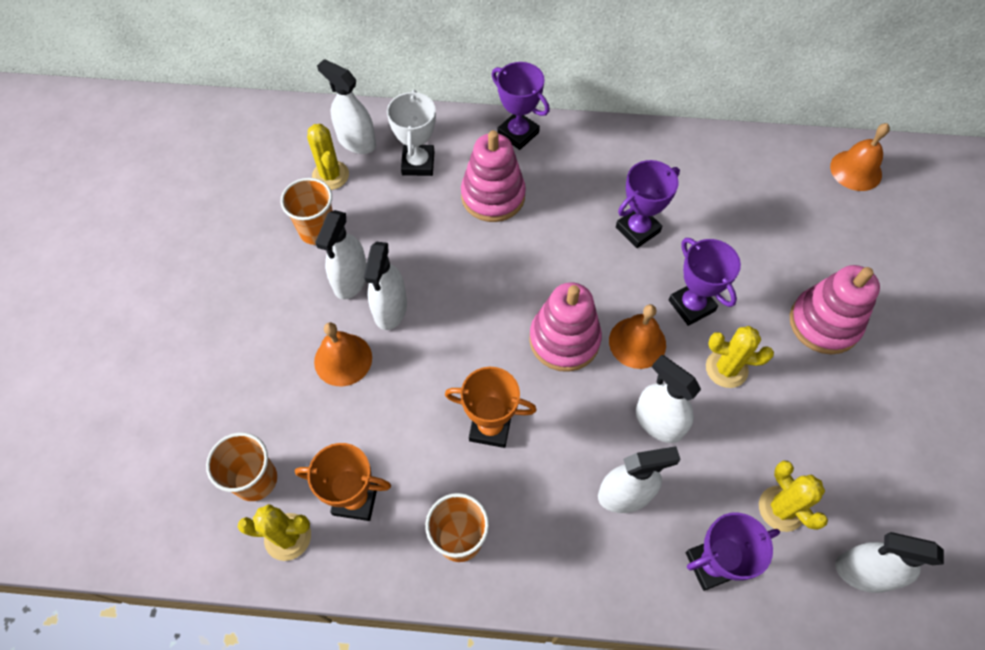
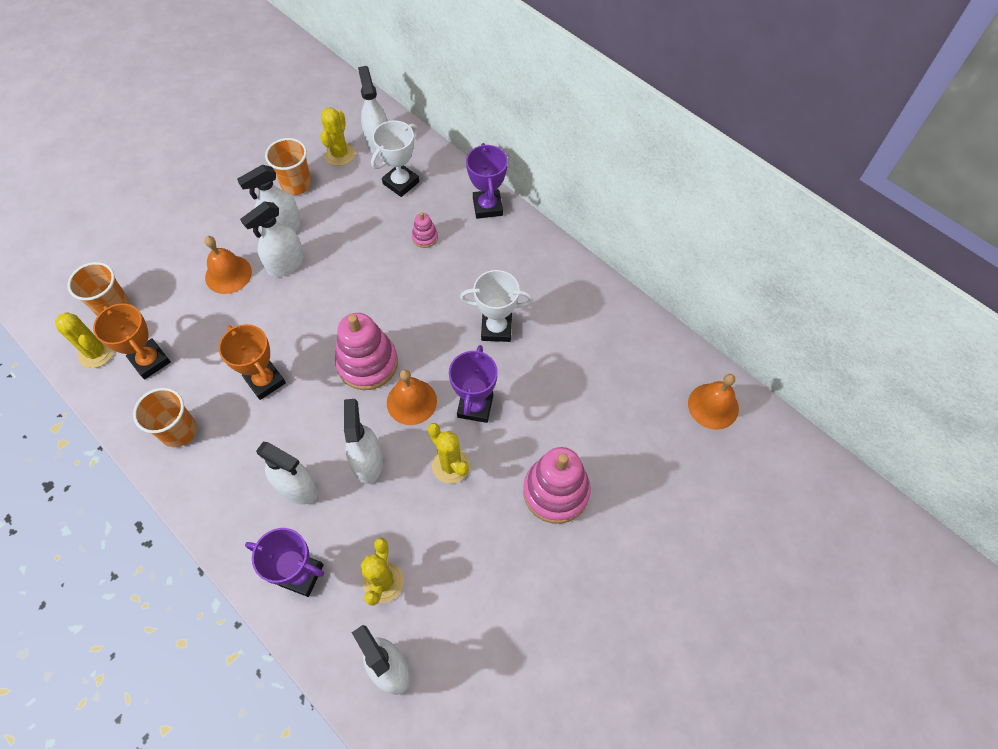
camera: 40 degrees right, 0 degrees up
(493, 196) = (425, 237): pink stacking toy -> pink stacking toy, size x0.47
(637, 229) = (496, 329): purple trophy -> white trophy

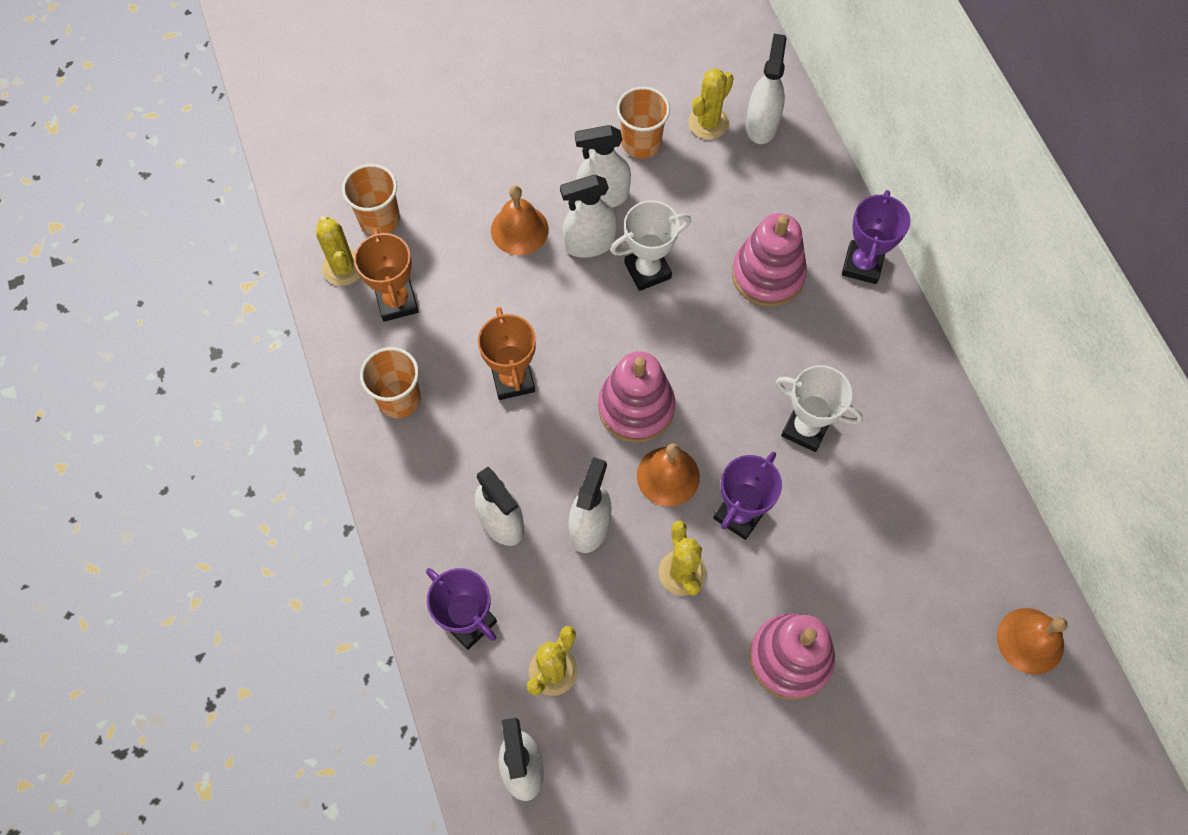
camera: 25 degrees right, 5 degrees up
(401, 183) = (767, 190): white trophy -> white trophy (647, 270)
(425, 237) = (767, 275): pink stacking toy -> pink stacking toy, size x2.15

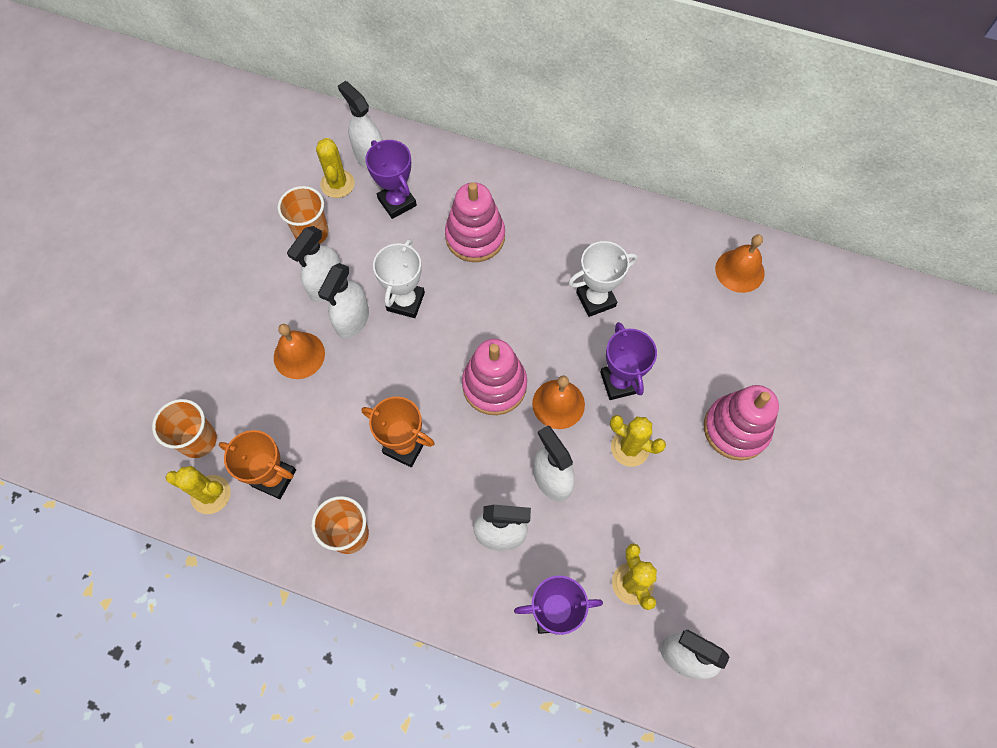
camera: 50 degrees left, 0 degrees up
(862, 265) = (517, 181): purple trophy -> purple trophy (397, 202)
(1030, 640) = (825, 290): orange bell -> orange bell (739, 270)

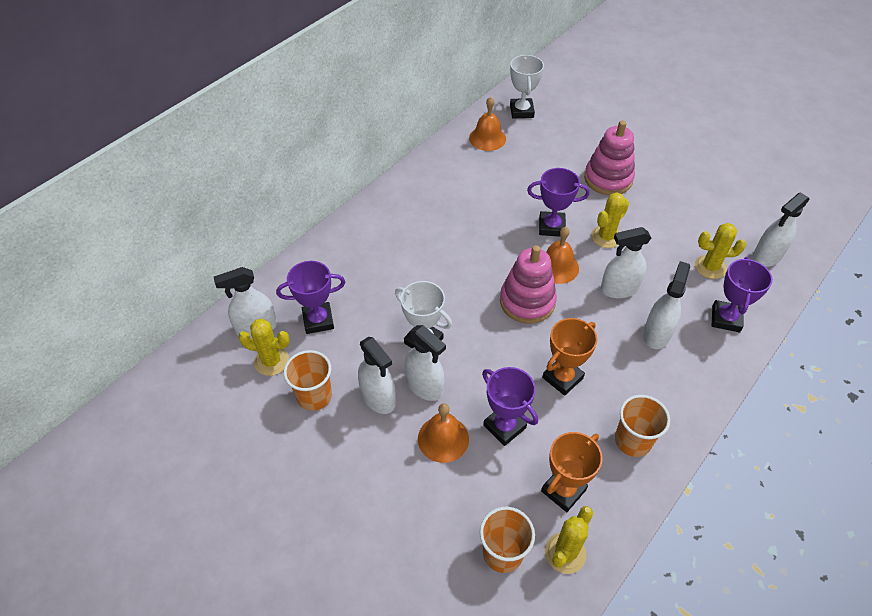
camera: 70 degrees left, 15 degrees down
(329, 406) = (504, 426): none -> purple trophy
(475, 237) = (383, 275): pink stacking toy -> none
(596, 299) = (476, 219): white trophy -> white trophy (521, 111)

